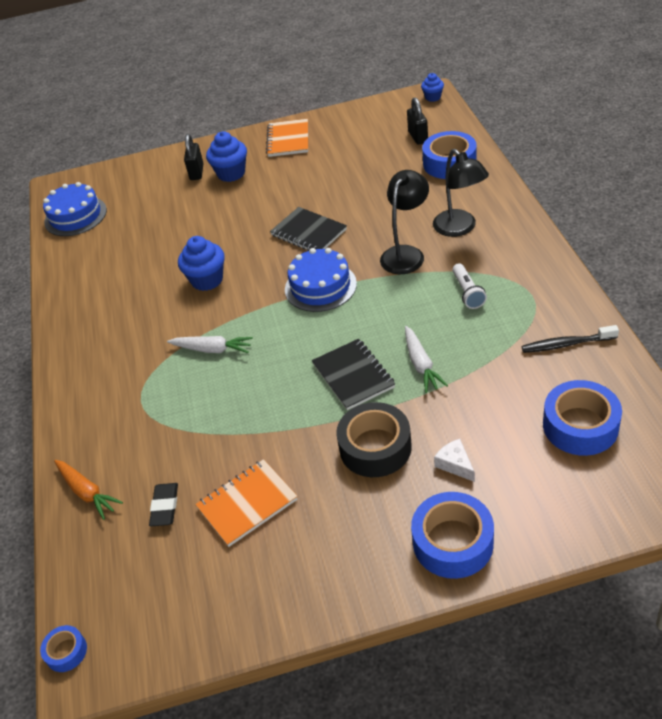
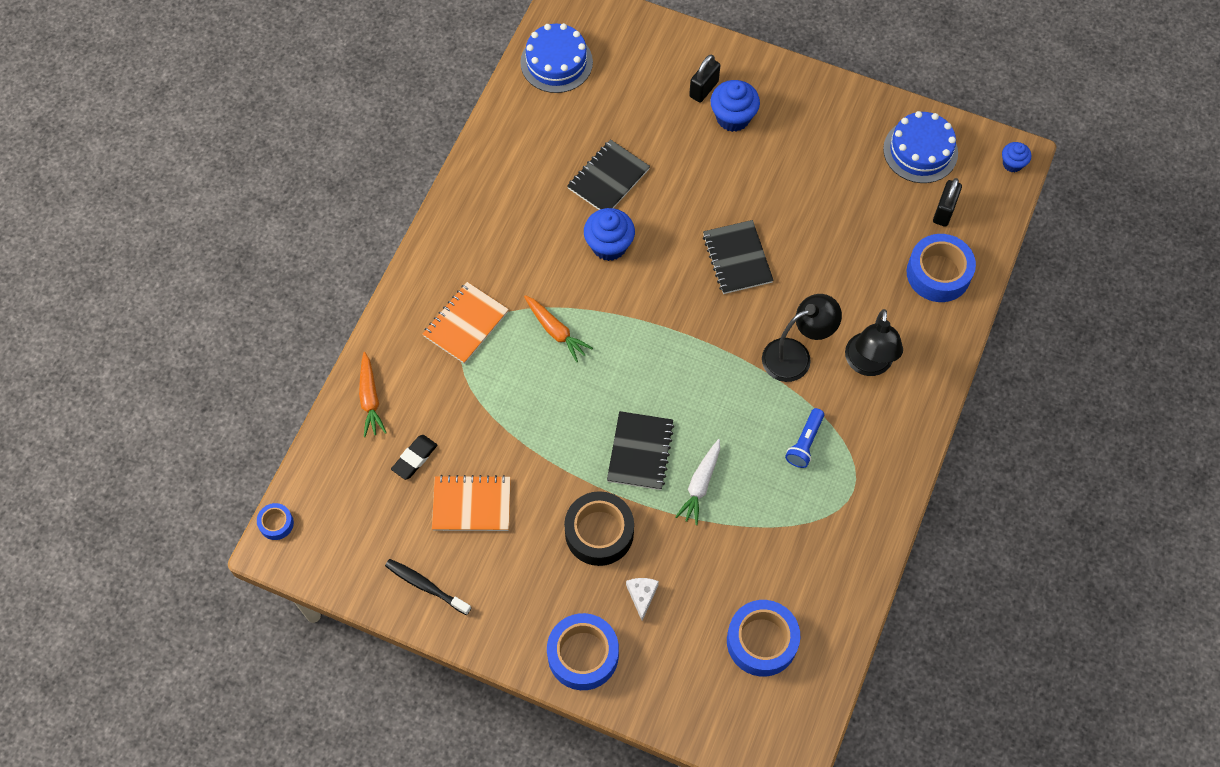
camera: 30 degrees right, 20 degrees up
(171, 248) = (608, 179): none -> black notebook
(212, 349) = (556, 331): white carrot -> orange carrot
(288, 140) = (822, 111): orange notebook -> orange notebook (465, 324)
(320, 286) = (694, 333): blue cake -> blue cake (920, 151)
(467, 292) = (805, 443): white flashlight -> blue flashlight
(566, 344) = (828, 561): black toothbrush -> black toothbrush (425, 586)

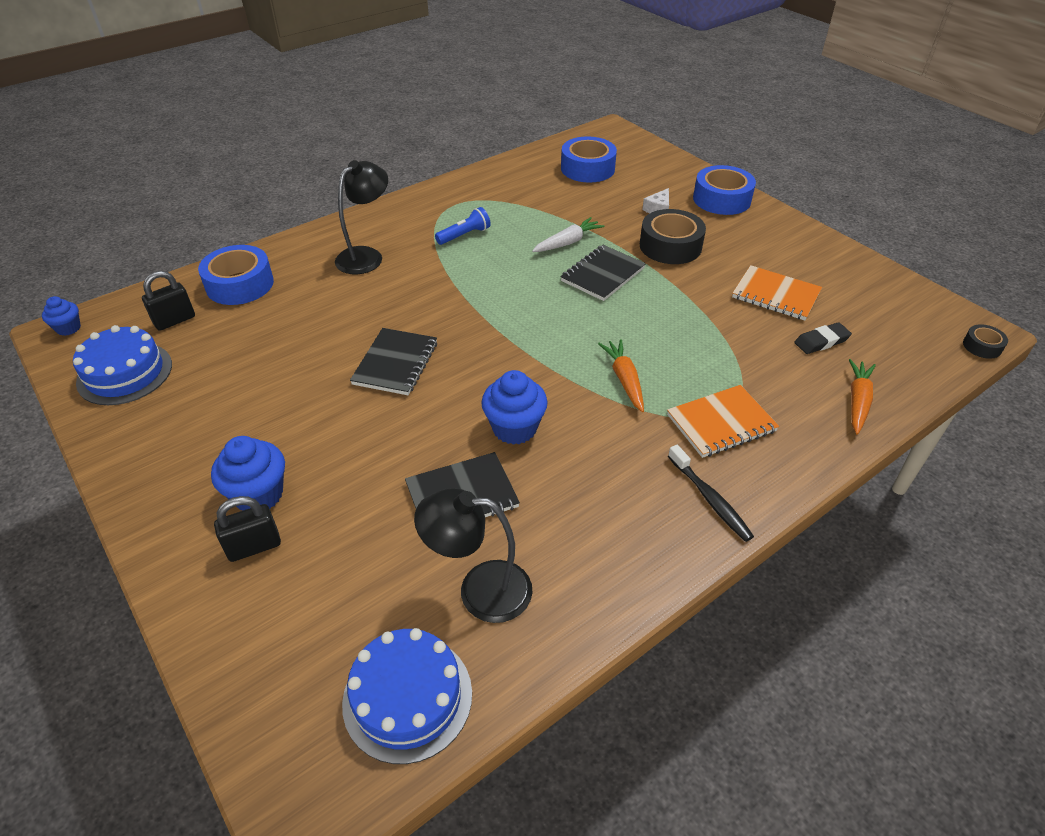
camera: 150 degrees left, 20 degrees down
(276, 523) = (982, 346): blue tape -> black tape
(425, 586) = (837, 266): black toothbrush -> black toothbrush (710, 499)
(795, 355) = (417, 281): black lamp -> black lamp (480, 590)

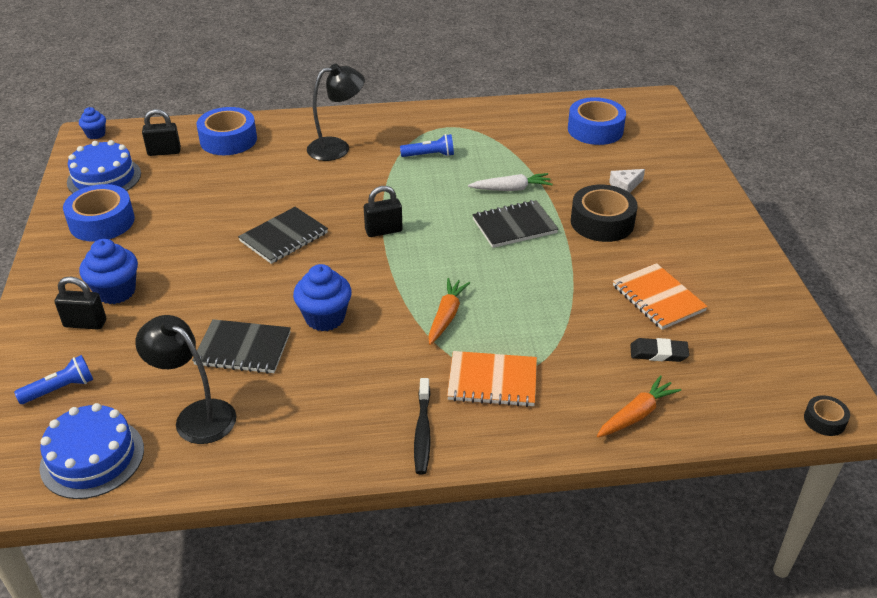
camera: 30 degrees right, 5 degrees down
(293, 637) = (60, 389): none -> blue flashlight
(489, 321) = (383, 231): none -> black padlock
(721, 199) = (698, 196): blue tape -> blue tape (102, 222)

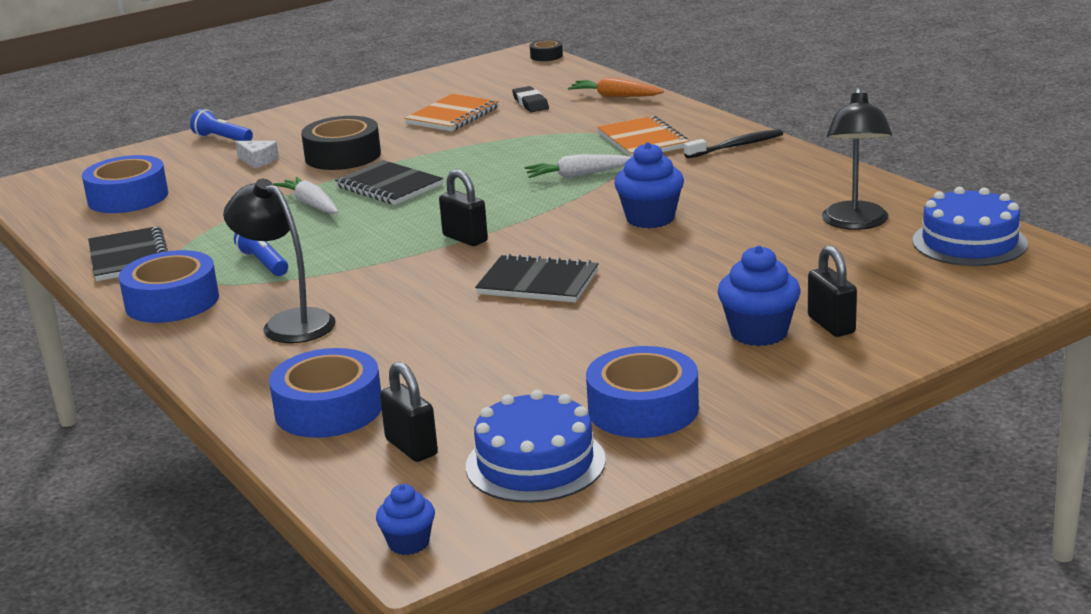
camera: 115 degrees left, 15 degrees down
(60, 389) = (930, 292): blue flashlight -> blue flashlight (222, 139)
(243, 349) = (746, 236): black notebook -> black notebook (129, 257)
(408, 121) = (172, 301): none -> blue tape
(446, 316) = (578, 175): orange carrot -> white carrot

